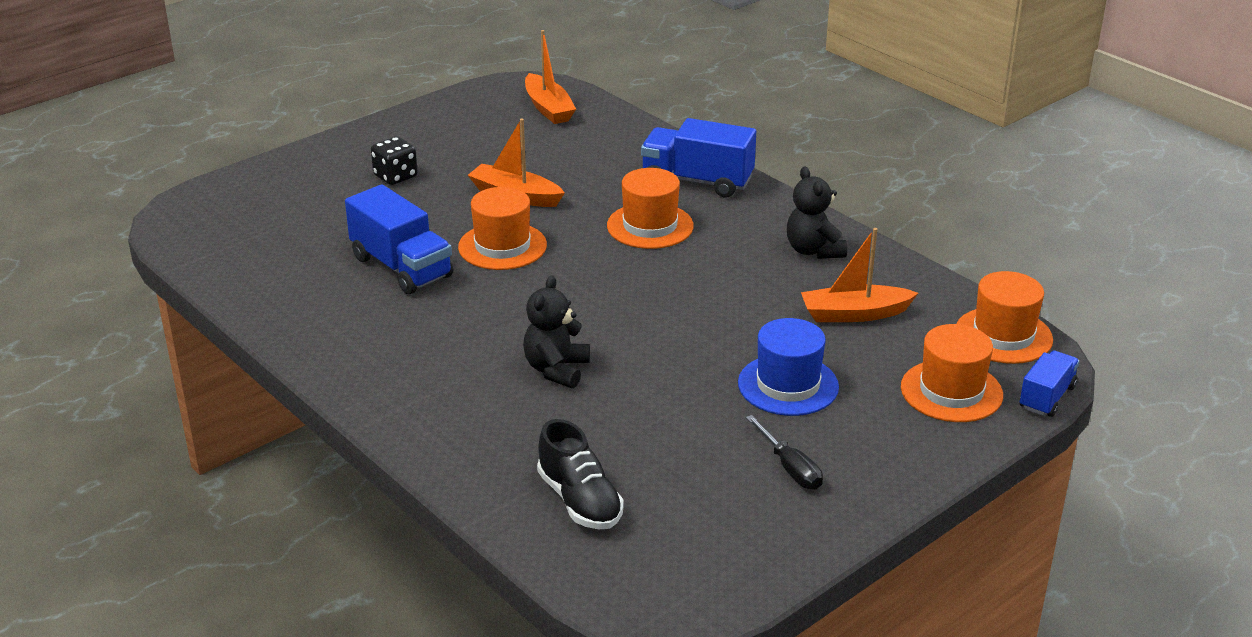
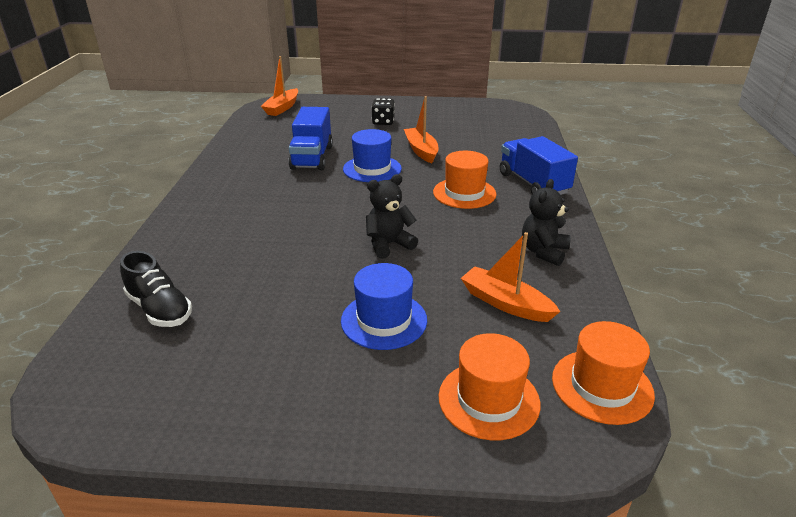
camera: 45 degrees right, 0 degrees up
(502, 246) = (372, 169): orange hat -> blue hat
(548, 108) = (510, 121): orange boat -> orange boat (282, 108)
(556, 370) = (283, 236): black teddy bear -> black teddy bear (388, 244)
(580, 501) = (160, 309): black shoe -> black shoe turned 60 degrees counterclockwise
(790, 468) = (289, 373): black screwdriver -> none
(1047, 397) = (564, 461): blue truck -> none

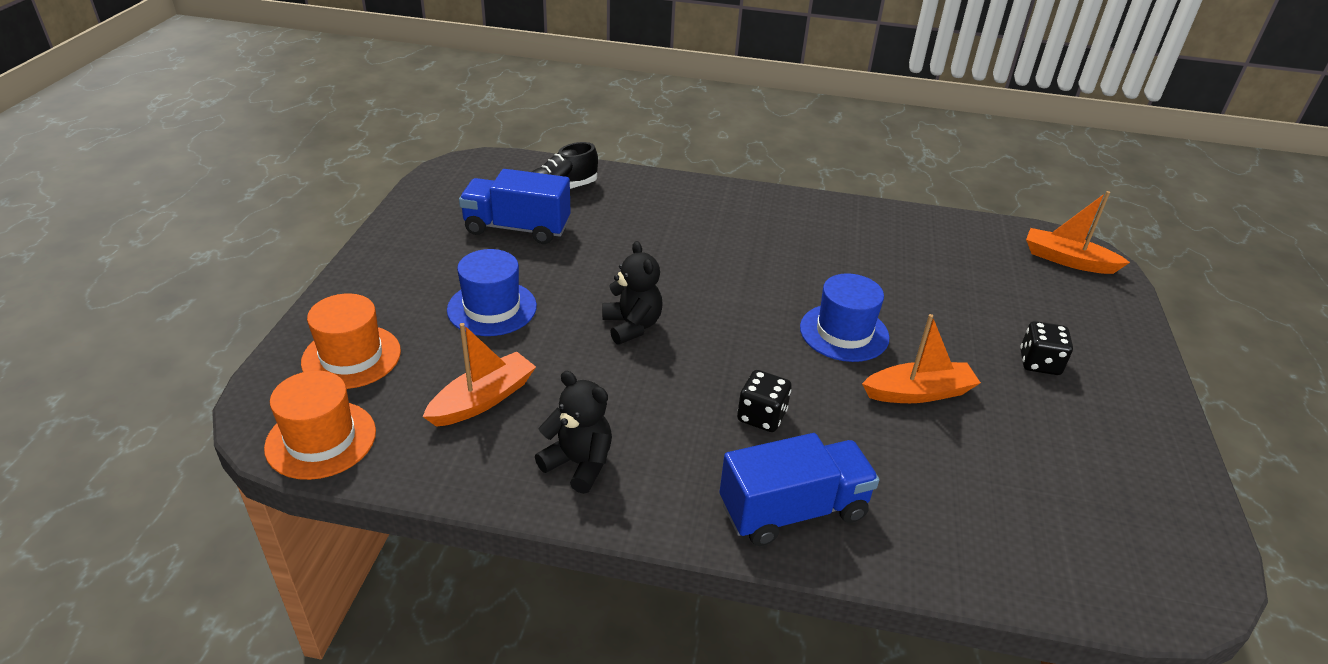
camera: 95 degrees right, 5 degrees up
(312, 157) = (879, 281): blue truck -> blue truck (517, 228)
(464, 193) = (761, 416): orange hat -> black dice

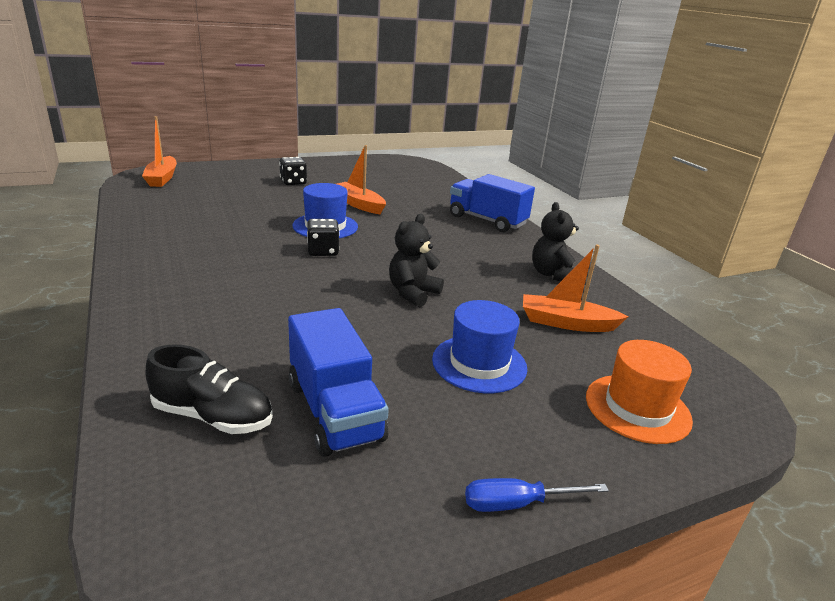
camera: 125 degrees left, 10 degrees down
(321, 439) = (702, 371): orange hat -> none
(371, 255) = (517, 504): none -> blue screwdriver
(761, 416) = (436, 236): black dice -> black dice (323, 251)

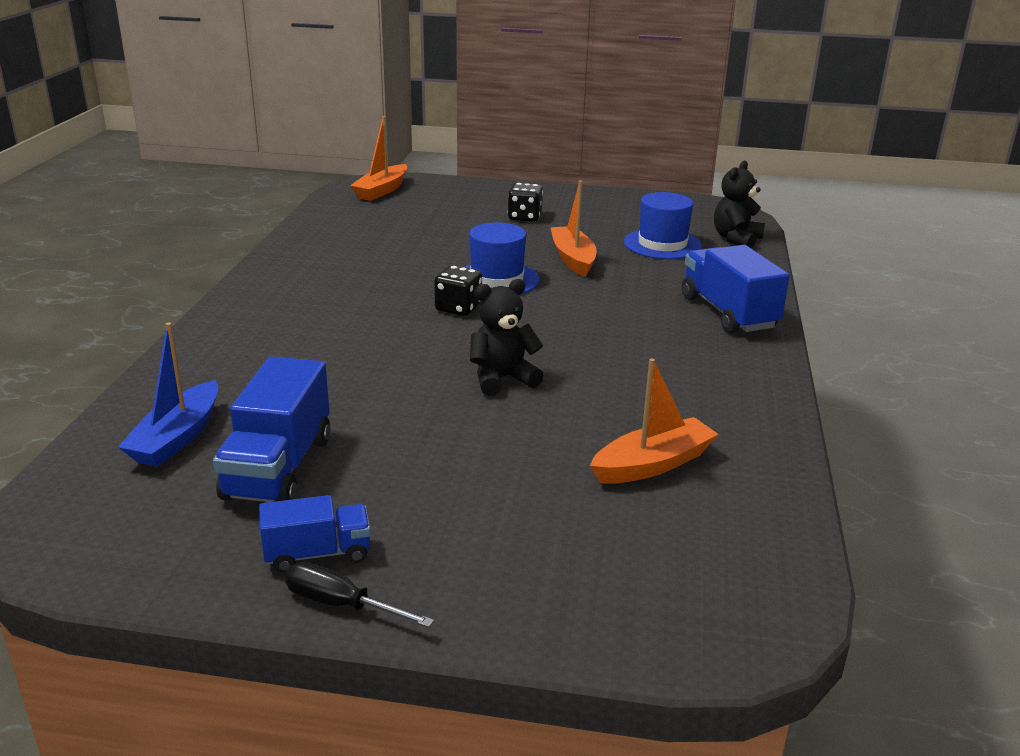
camera: 35 degrees right, 0 degrees up
(213, 416) = (177, 437): black shoe -> blue boat
(451, 470) = (318, 554): none -> blue truck
(479, 363) = (478, 473): blue hat -> blue hat (662, 244)
(517, 504) = (341, 604): blue screwdriver -> black screwdriver
(552, 274) = (722, 403): black teddy bear -> black teddy bear (736, 239)
(566, 323) = (653, 464): orange boat -> orange boat turned 105 degrees clockwise
(637, 408) = (603, 579): orange hat -> none

